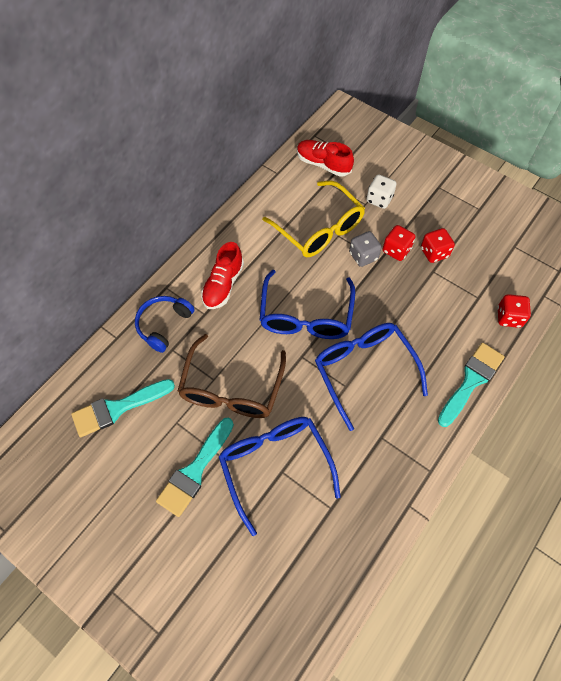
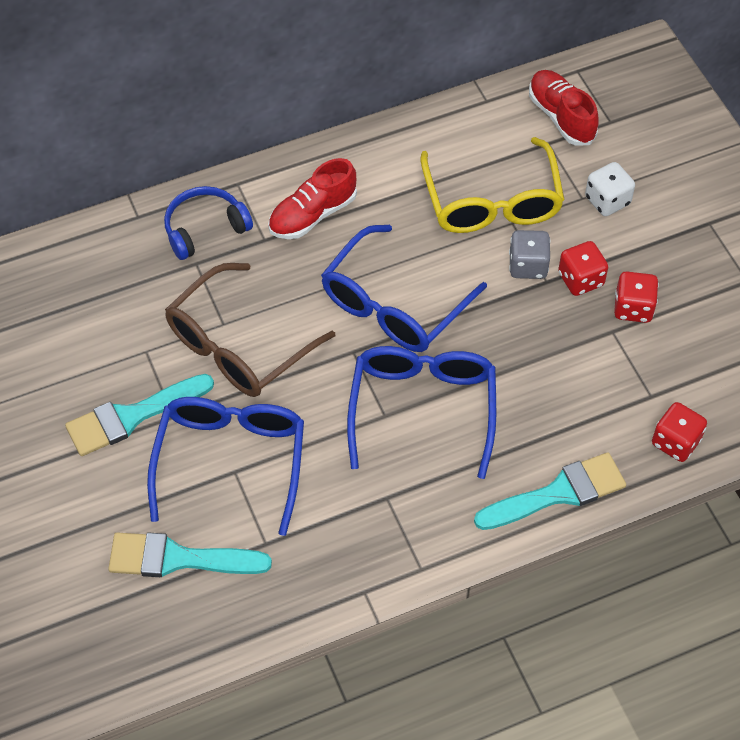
camera: 30 degrees right, 5 degrees down
(118, 408) = (88, 300): turquoise brush -> turquoise brush (178, 558)

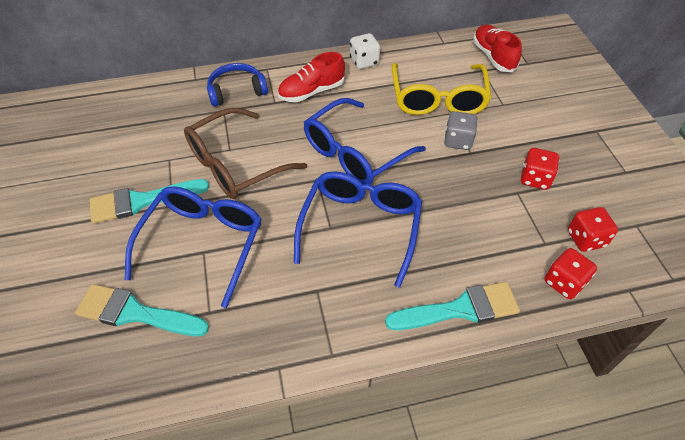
camera: 10 degrees right, 5 degrees down
(580, 279) = (496, 155): red dice -> red dice (586, 239)
(607, 200) = (521, 108): white dice -> white dice (364, 61)

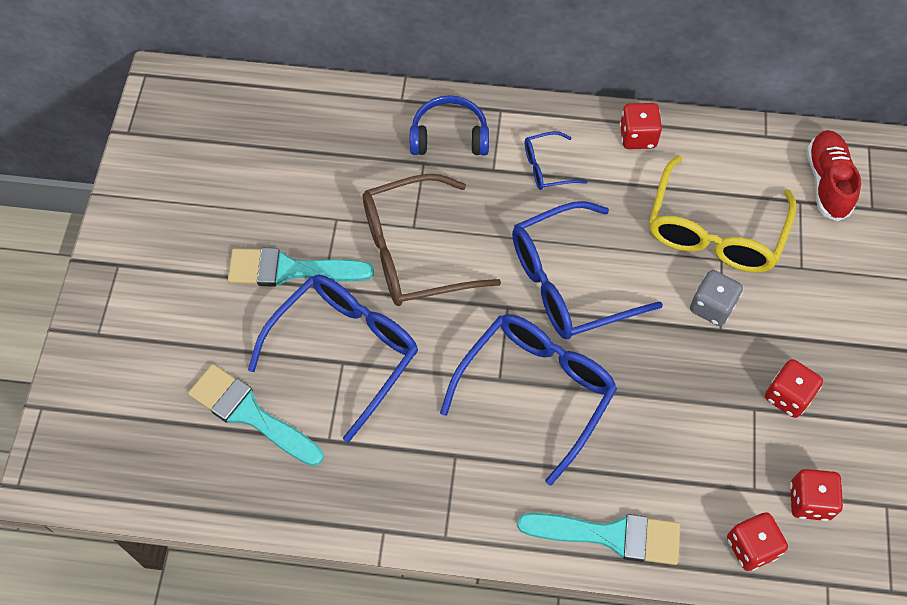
camera: 20 degrees right, 10 degrees up
(311, 92) = (547, 167): red shoe -> blue glasses
(364, 61) = (637, 136): white dice -> red dice

